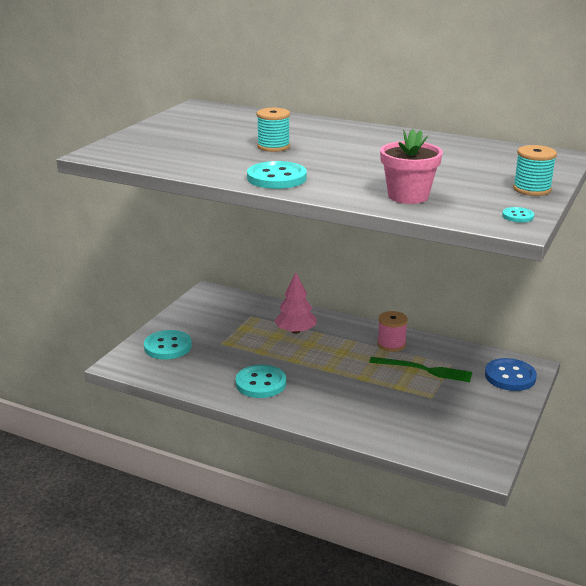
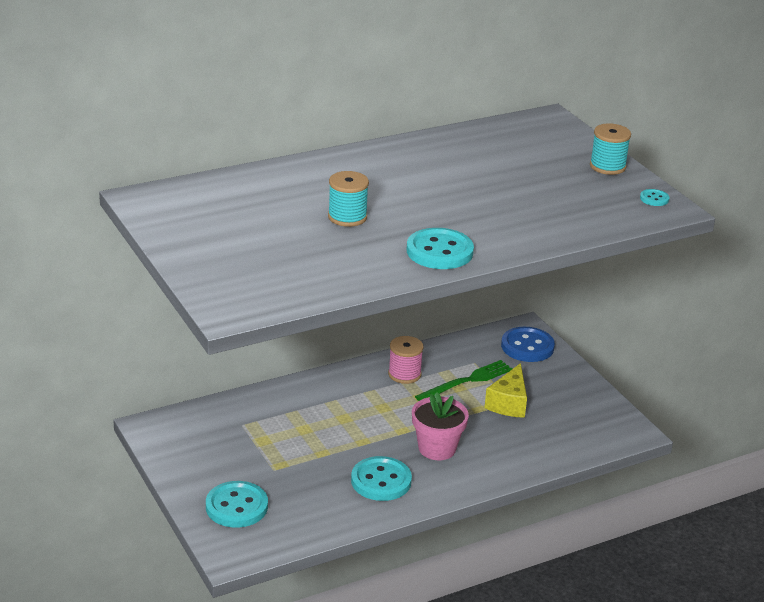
camera: 55 degrees left, 5 degrees up
(295, 331) = (311, 413): pink tree -> none
(408, 196) = (560, 218): pink flower pot -> pink flower pot (437, 448)
(427, 396) = (508, 403): none -> yellow cheese

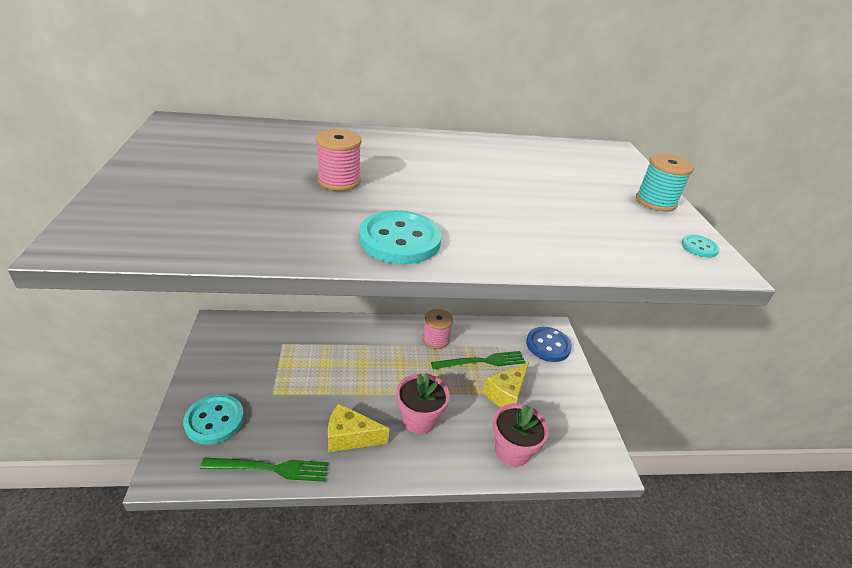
camera: 20 degrees right, 5 degrees up
(326, 524) = (270, 468): none -> green fork
(347, 217) = (339, 181): turquoise spool -> pink spool
(381, 481) = (350, 437): turquoise button -> yellow cheese
(540, 447) = (512, 451): none -> pink flower pot

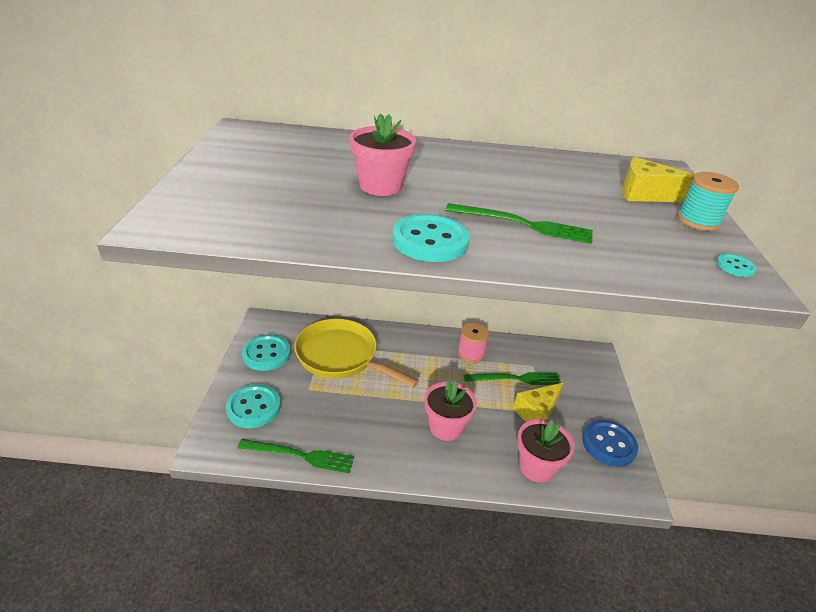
camera: 10 degrees right, 0 degrees up
(224, 359) = (266, 354): none -> turquoise button
(304, 355) = (341, 357): none -> yellow pan
(339, 181) = (380, 186): pink spool -> pink flower pot
(350, 437) = (377, 436): yellow cheese -> yellow cheese (645, 194)
(492, 215) = (524, 224): none -> green fork
(548, 345) = (587, 369): blue button -> blue button (608, 444)

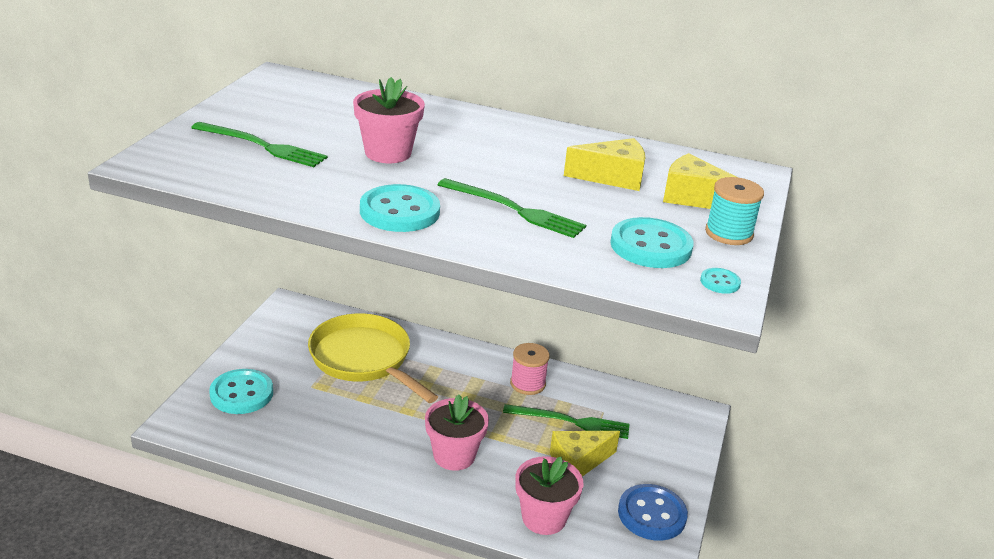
camera: 15 degrees right, 5 degrees down
(266, 354) = (278, 341): turquoise button -> turquoise button (650, 246)
(300, 455) = (273, 450): green fork -> green fork (262, 146)
(573, 185) = (612, 177): none -> yellow cheese

